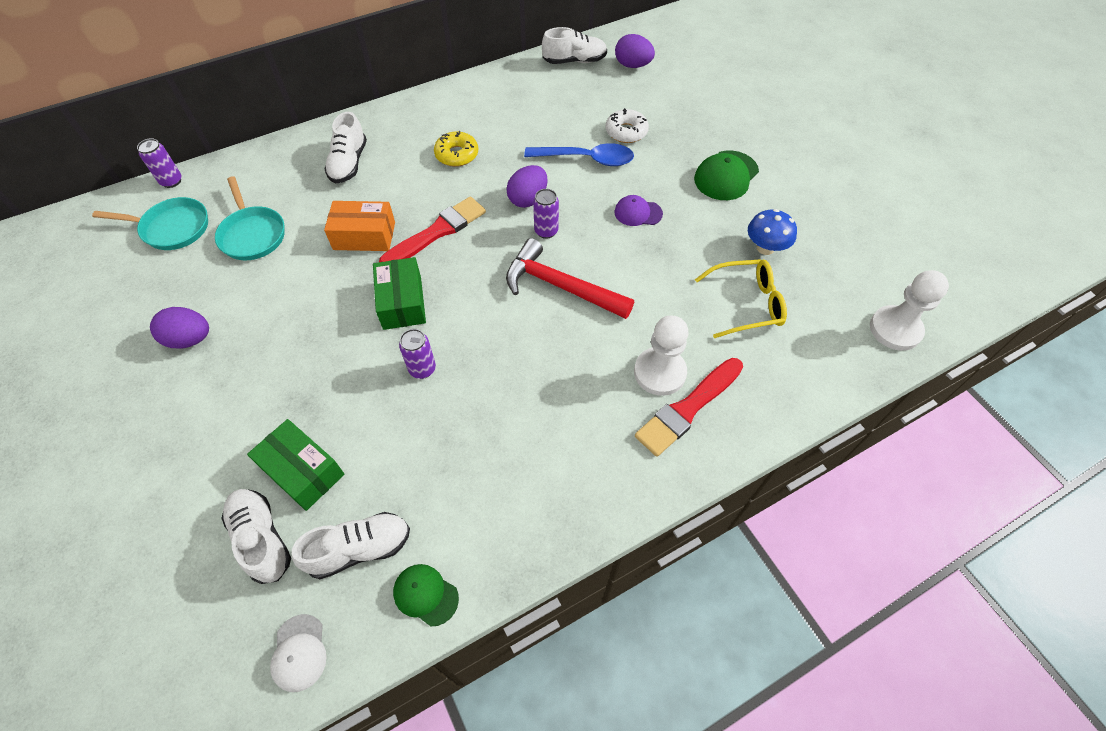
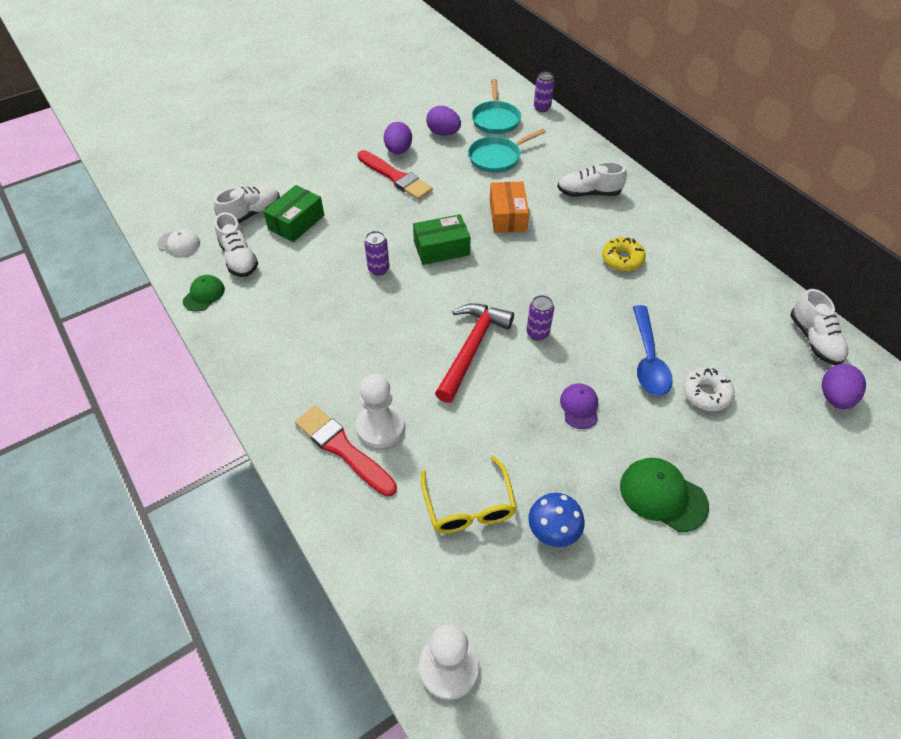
camera: 85 degrees right, 5 degrees down
(299, 652) = (179, 244): white cap -> white cap turned 150 degrees counterclockwise
(437, 232) = (521, 258): red brush -> red brush (395, 177)
(528, 199) = (576, 316): purple egg -> purple egg (443, 133)

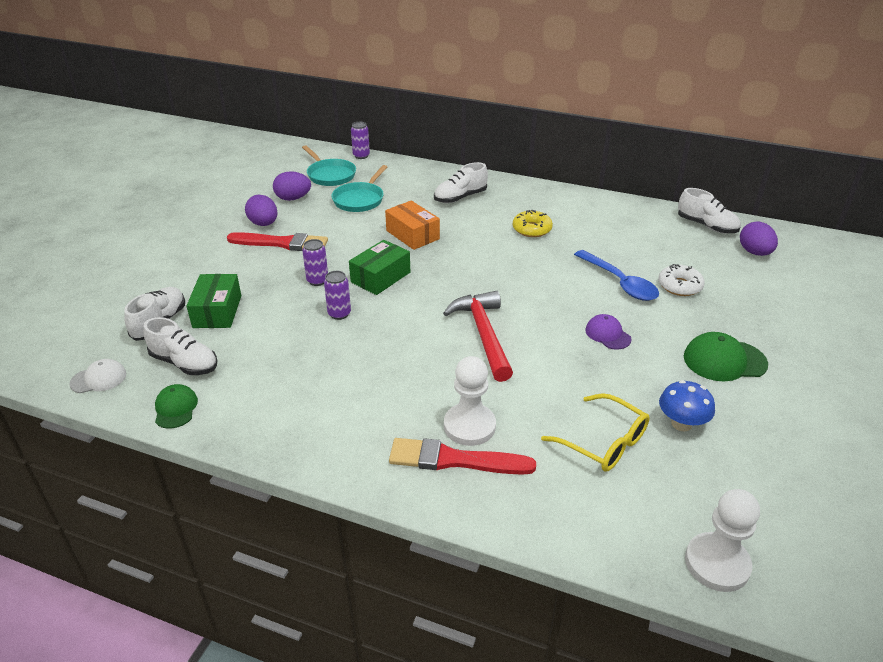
camera: 35 degrees left, 15 degrees down
(537, 333) = (523, 301): purple can -> purple can (317, 281)

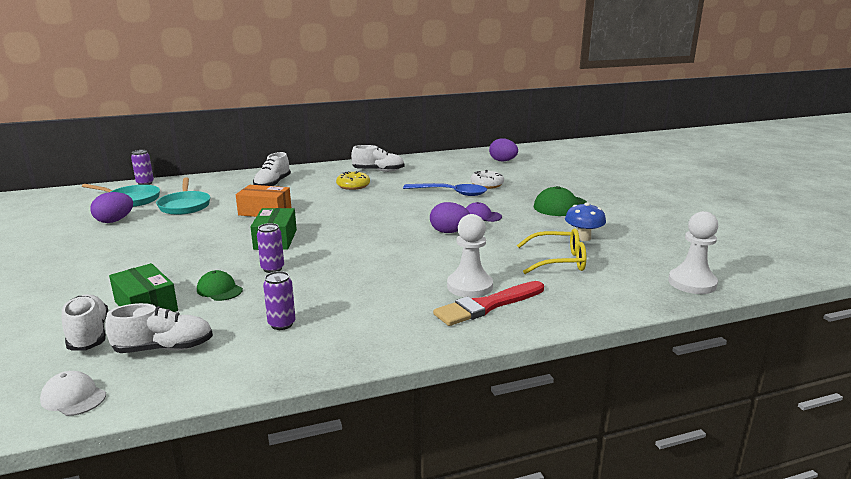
camera: 40 degrees left, 15 degrees down
(98, 379) = (73, 397): white cap -> white cap turned 90 degrees counterclockwise
(176, 408) = (204, 378): green cap -> green cap (219, 290)
(264, 224) = (107, 242): purple egg -> purple egg (449, 232)
(282, 243) = (147, 248): red brush -> none
(317, 281) = (221, 258): purple can -> purple can (282, 324)
(483, 334) = (404, 242): red hammer -> none
(706, 226) = (459, 157): white shoe -> white shoe (378, 171)

